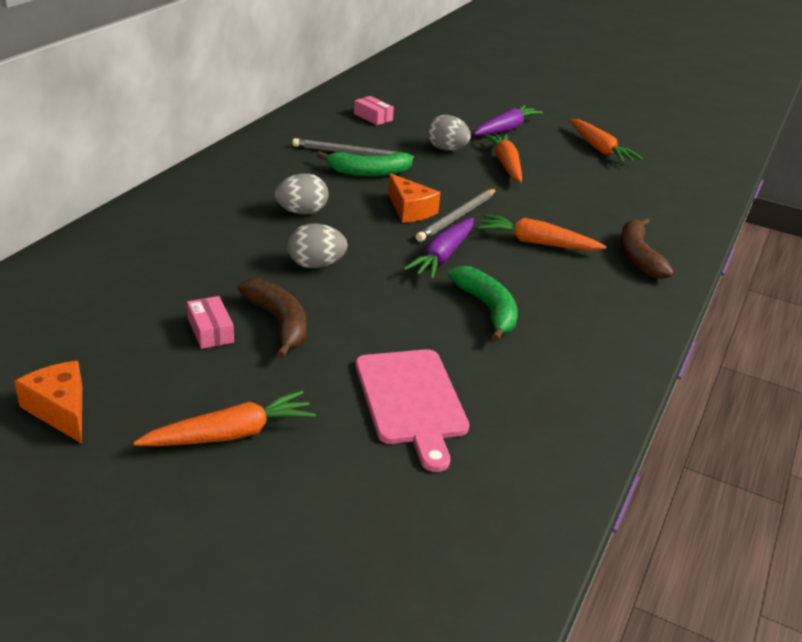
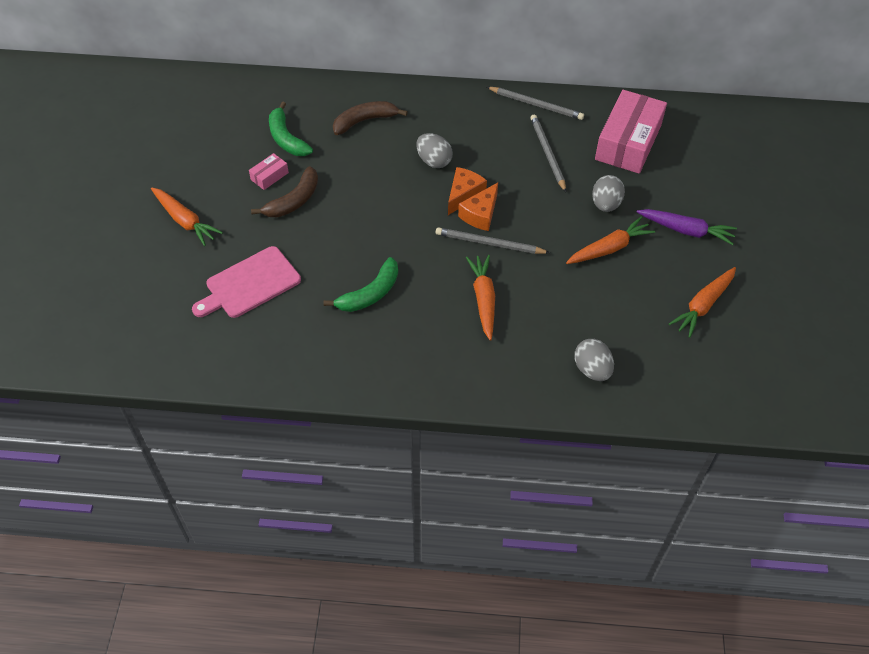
camera: 70 degrees right, 20 degrees up
(60, 410) = (174, 153): orange cheese -> orange cheese (464, 195)
(274, 138) = (536, 105): none -> grey pencil
(316, 265) = (369, 193): grey egg -> grey egg (592, 370)
(368, 172) = (523, 173): green banana -> green banana (286, 138)
(373, 117) = (628, 142): pink box -> pink box, size x2.34
(443, 256) = (425, 252): purple carrot -> none
(638, 256) = (507, 367): brown banana -> brown banana (364, 121)

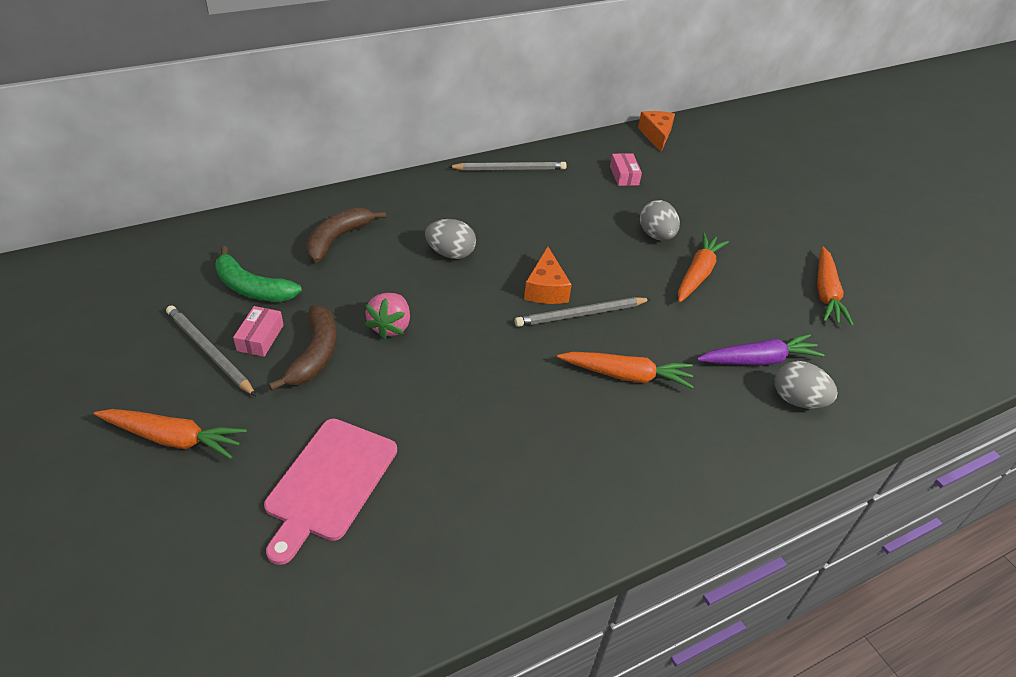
camera: 35 degrees left, 10 degrees down
(353, 200) = (390, 327): none -> pink strawberry
(370, 294) = (496, 425): green banana -> none
(464, 195) = (511, 275): orange cheese -> orange cheese (656, 135)
(483, 299) = (626, 375): orange carrot -> orange carrot turned 135 degrees clockwise
(547, 153) = (560, 208): grey pencil -> grey pencil (209, 352)
(628, 142) = (624, 175): pink box -> pink box, size x0.43
(686, 230) = (746, 233): purple carrot -> purple carrot (758, 360)

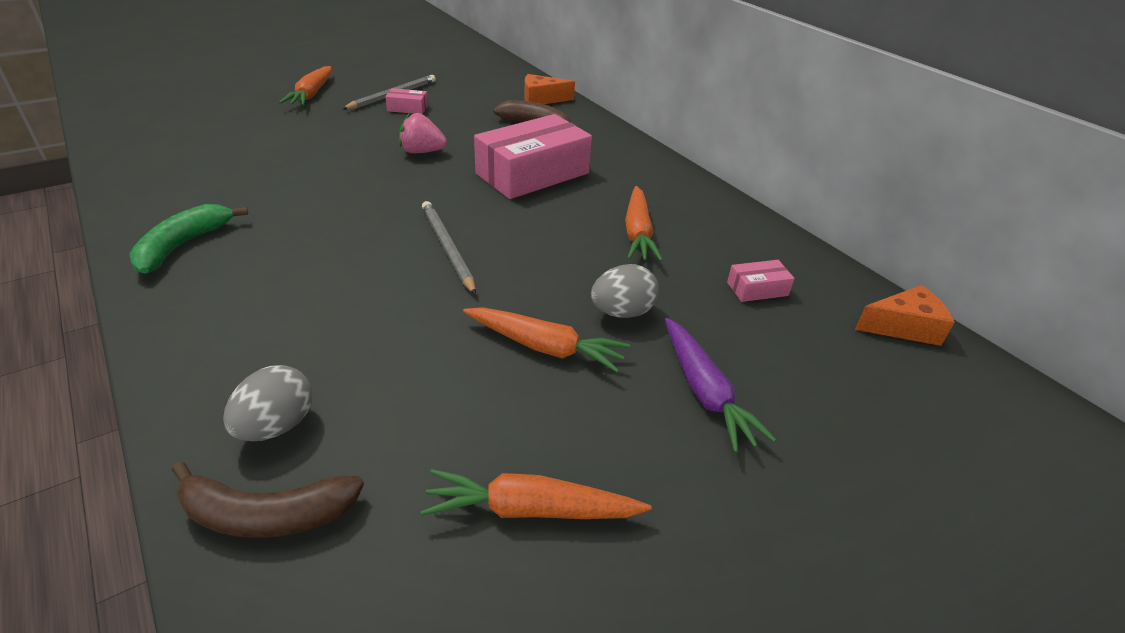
camera: 85 degrees right, 5 degrees down
(252, 288) = (464, 101): green banana -> green banana (183, 245)
(315, 354) = (388, 127): brown banana -> brown banana (267, 514)
(329, 483) = (254, 141): pink cutting board -> none
(450, 254) = (532, 173): grey egg -> pink box
(510, 169) = (708, 202): grey pencil -> none
(545, 289) = (488, 226): orange cheese -> orange cheese (541, 99)
(626, 375) = (346, 276): orange carrot -> orange carrot (638, 233)
(758, 360) = (362, 393): purple carrot -> purple carrot (705, 392)

